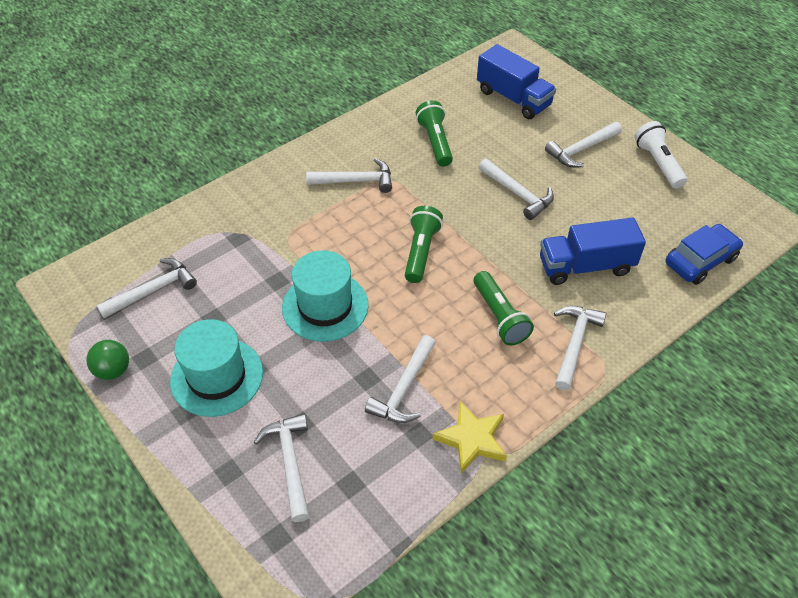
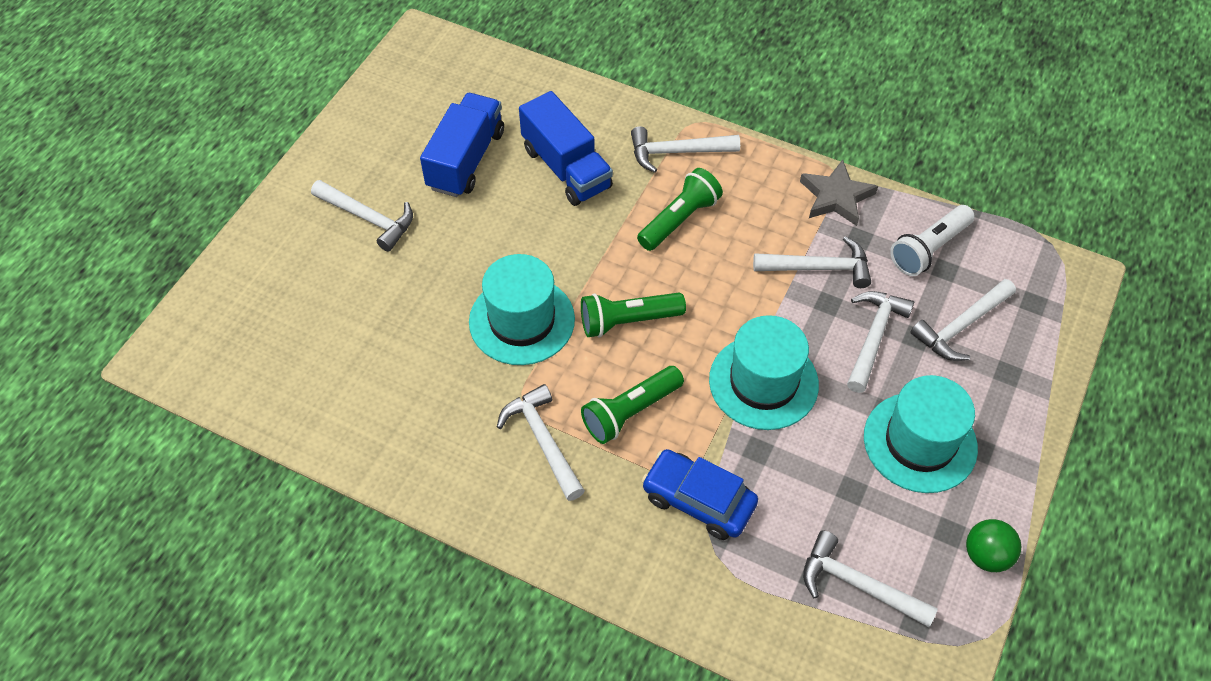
camera: 115 degrees left, 5 degrees up
(435, 142) = (421, 378): green flashlight -> green flashlight (630, 412)
(453, 198) = (522, 320): none -> turquoise hat
(472, 439) = (836, 197): yellow star -> grey star
(513, 98) = (287, 319): blue truck -> blue truck (466, 160)
(517, 194) = (481, 258): white hammer -> white hammer (873, 337)
(658, 163) = (362, 143): white flashlight -> white flashlight (929, 249)
(700, 261) = (507, 81): blue car -> blue car (698, 500)

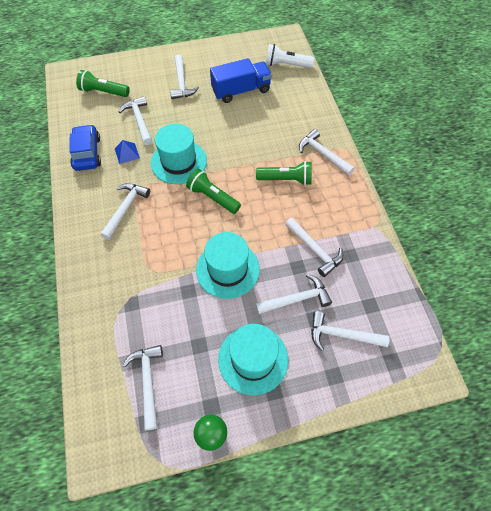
camera: 50 degrees right, 5 degrees up
(386, 319) = (139, 120): none -> white hammer
(436, 375) = (127, 153): none -> blue pyramid
(566, 168) = (271, 123): blue truck -> none
(630, 412) = (166, 229): green flashlight -> green flashlight (103, 92)
(698, 500) = (142, 285): blue car -> blue car (87, 153)
(836, 197) = (364, 230): grey star -> none
(929, 249) = (375, 290): white flashlight -> white flashlight (286, 65)

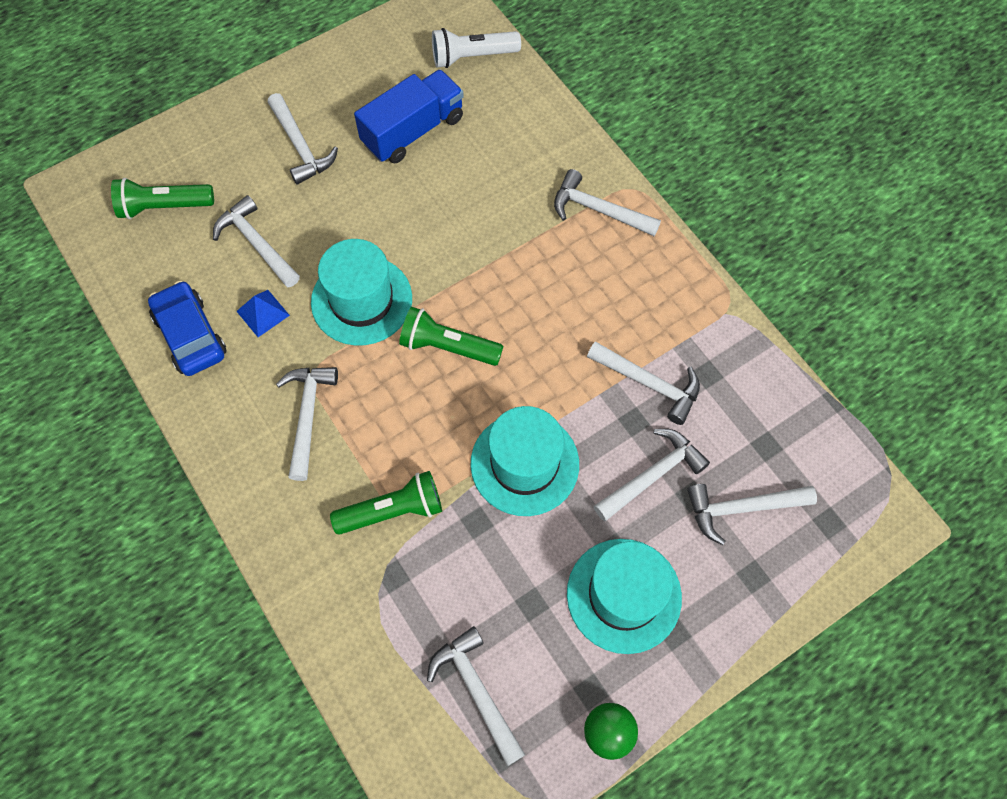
camera: 20 degrees left, 5 degrees up
(286, 179) = (556, 275): green flashlight -> green flashlight (393, 510)

